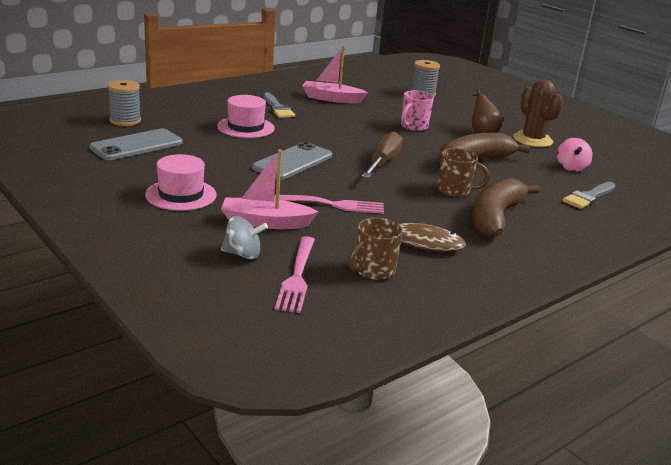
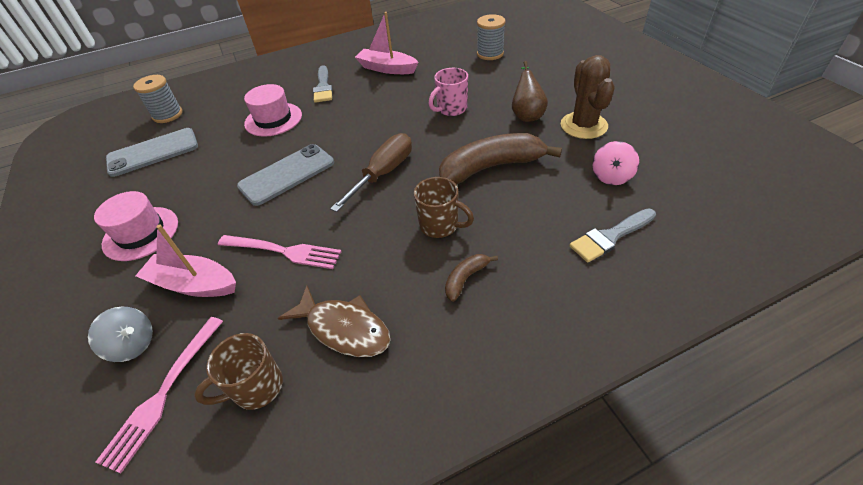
camera: 20 degrees right, 20 degrees up
(496, 217) = (466, 279): brown banana -> brown banana, size x0.46

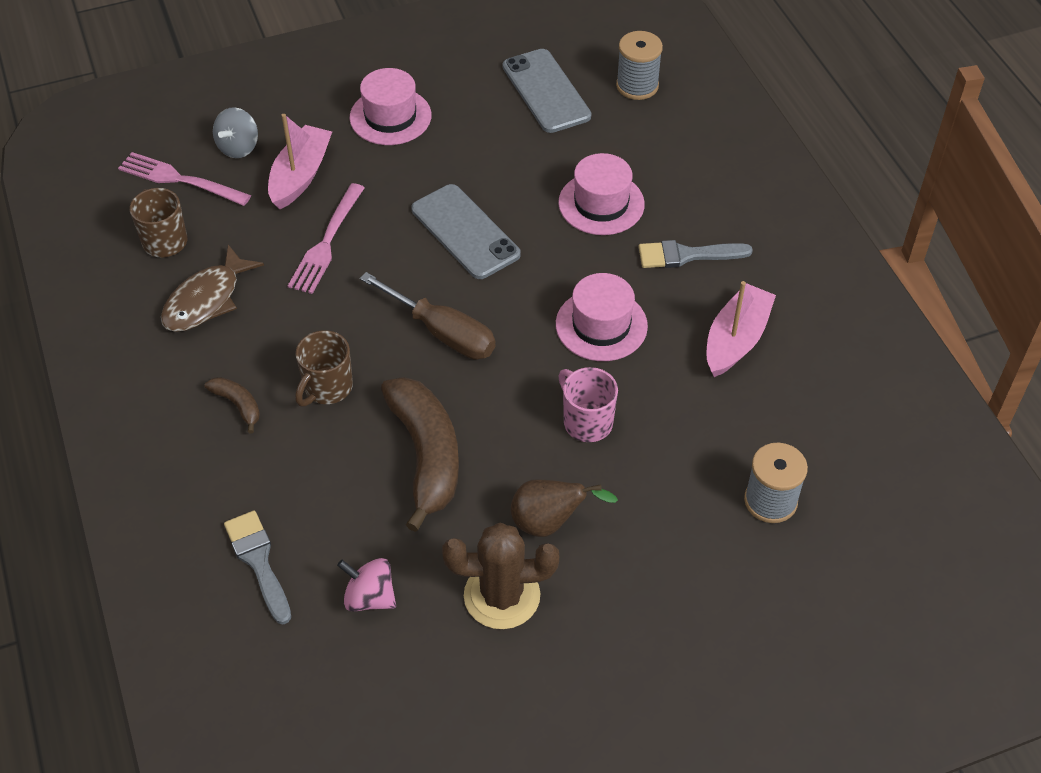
camera: 90 degrees right, 5 degrees up
(376, 110) = (601, 325): none -> pink hat

